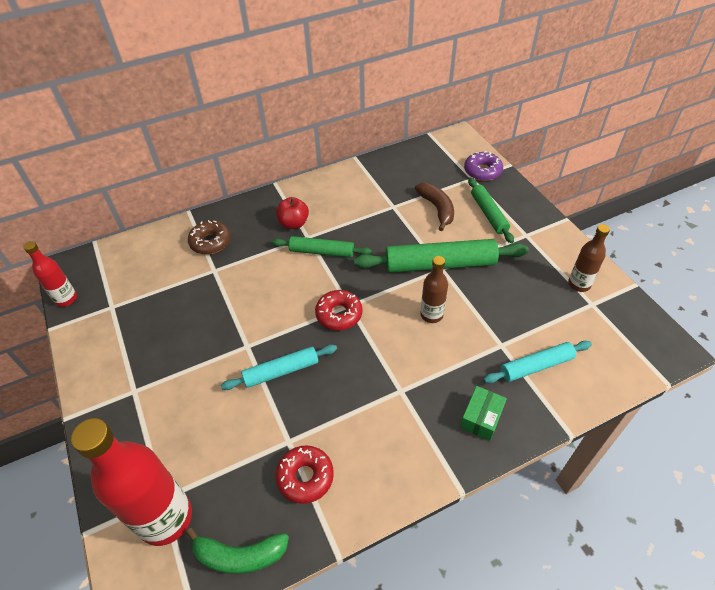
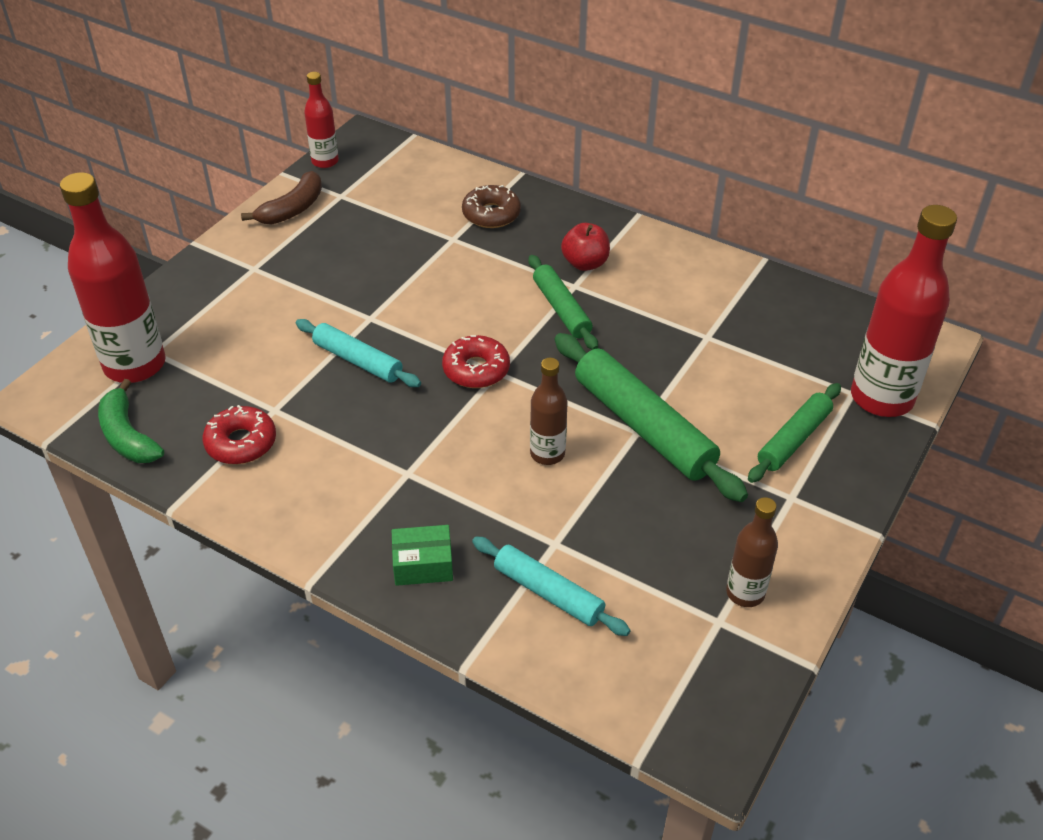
camera: 55 degrees right, 5 degrees down
(437, 209) = (747, 381): brown banana -> brown banana (292, 209)
(482, 171) = (881, 398): purple donut -> red bottle

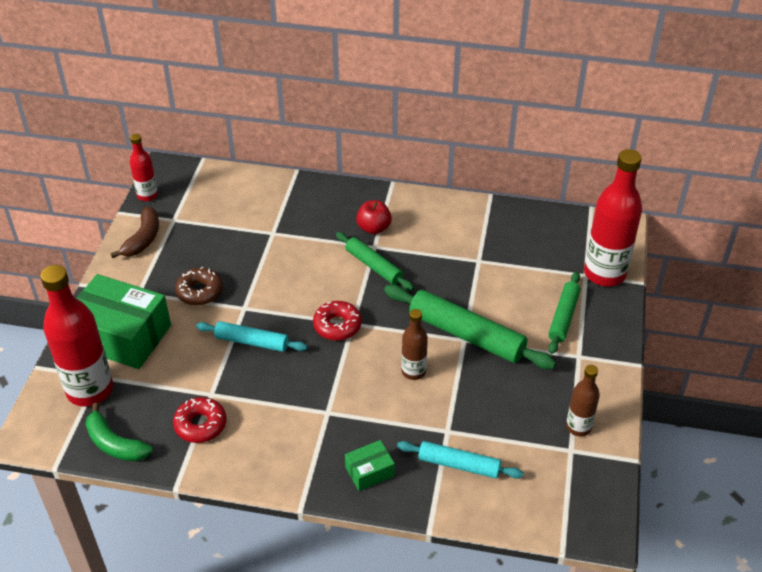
camera: 20 degrees left, 0 degrees up
(206, 312) = (121, 336): none -> green box
(491, 214) = (291, 207): brown donut -> brown donut (199, 291)

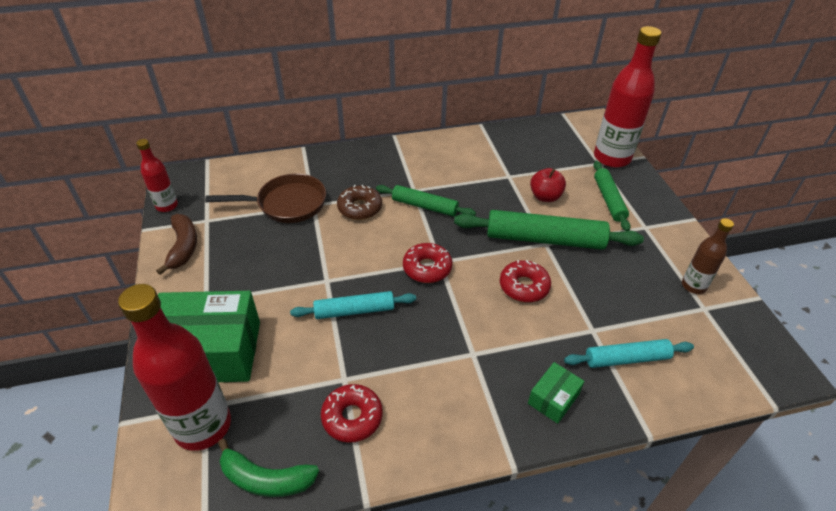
camera: 25 degrees left, 0 degrees up
(199, 291) = (272, 279): brown donut -> brown donut (360, 208)
(250, 225) = (287, 204): none -> brown pan
(373, 228) = (403, 175): red apple -> red apple (545, 197)
(413, 371) = (524, 286): brown bottle -> red donut

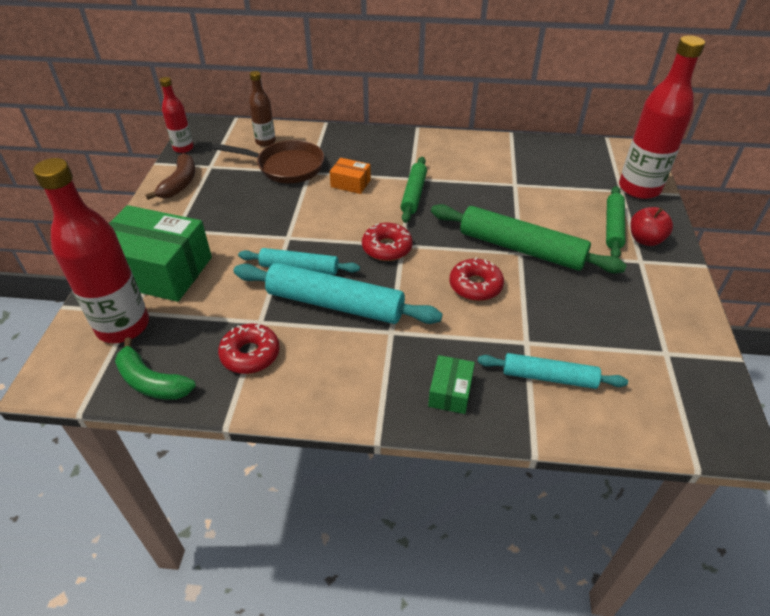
camera: 20 degrees right, 0 degrees up
(360, 208) = (350, 183): brown donut -> orange box
(407, 339) = (335, 304): none -> turquoise rolling pin
(424, 206) = (413, 194): green rolling pin -> green rolling pin turned 60 degrees clockwise
(545, 197) = (543, 210): red apple -> red apple (645, 240)
(553, 398) = (450, 392): green box -> green box turned 45 degrees counterclockwise
(693, 286) = (665, 329): brown bottle -> brown bottle (265, 142)

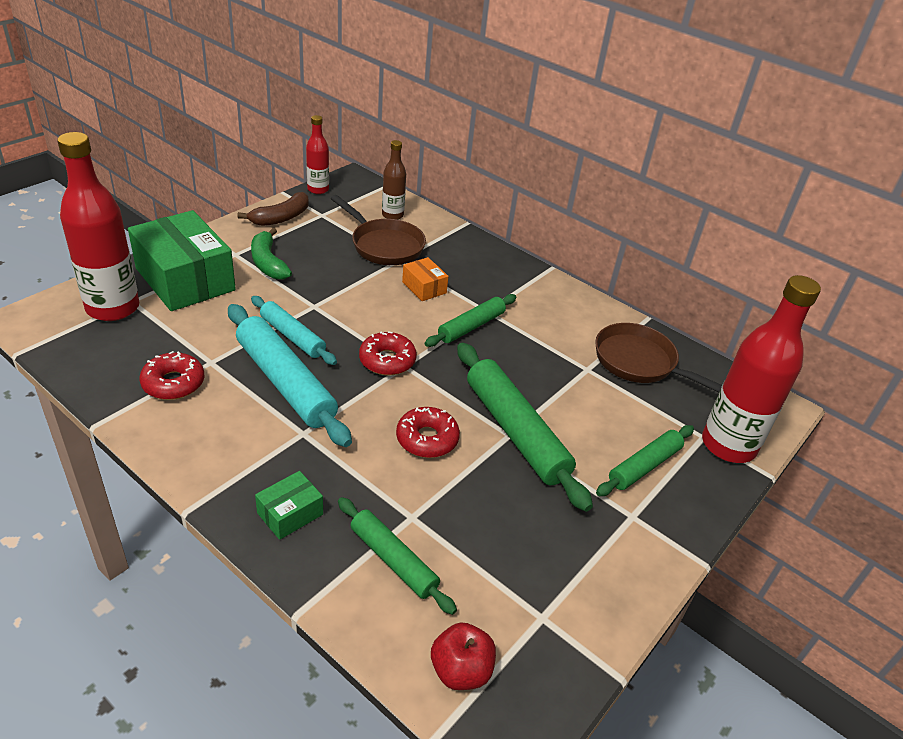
camera: 30 degrees right, 5 degrees down
(152, 382) = (84, 361): green banana -> green banana (268, 263)
(539, 164) = (640, 363): none -> brown pan
(549, 377) = (393, 560): turquoise rolling pin -> green rolling pin
(645, 240) = (666, 499): red apple -> red apple (460, 670)

